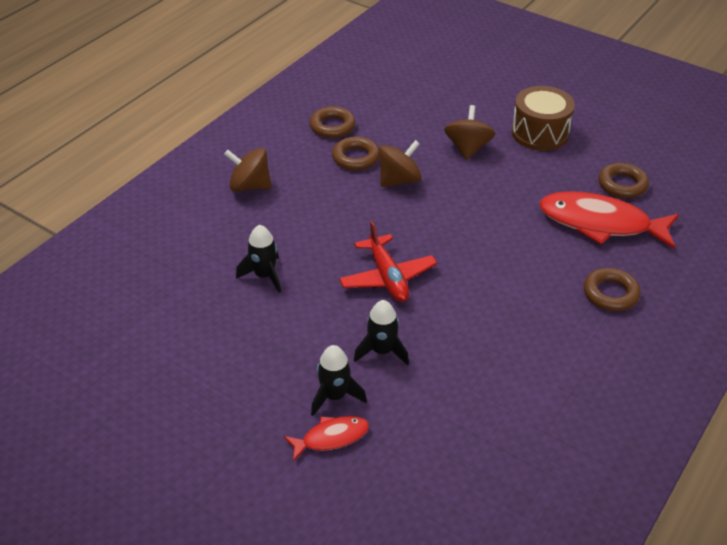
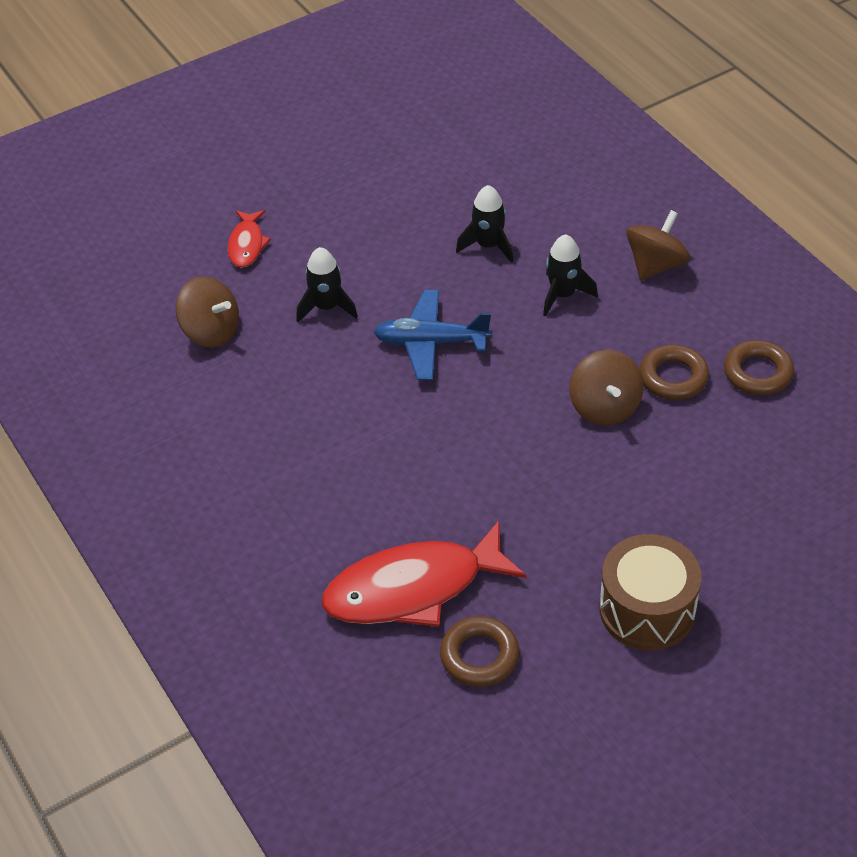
camera: 115 degrees right, 5 degrees up
(335, 396) = (292, 259): black rocket -> black rocket (563, 295)
(387, 277) = (431, 343): red plane -> blue plane
(468, 148) = (645, 505): brown spinning top -> brown spinning top (211, 331)
(600, 223) = (413, 588): red fish -> red fish turned 150 degrees counterclockwise
(610, 293) = (288, 537): brown ring -> none

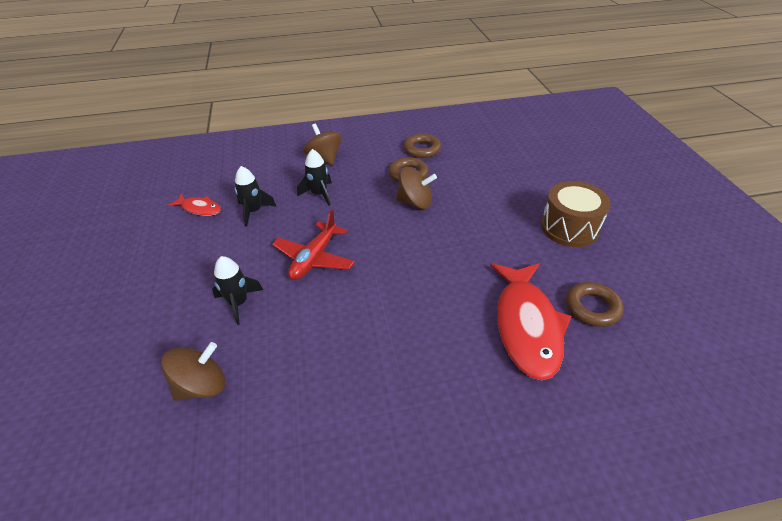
camera: 70 degrees left, 5 degrees down
(247, 244) = (129, 335): red fish -> red fish (199, 208)
(431, 343) = (314, 258): blue plane -> red plane

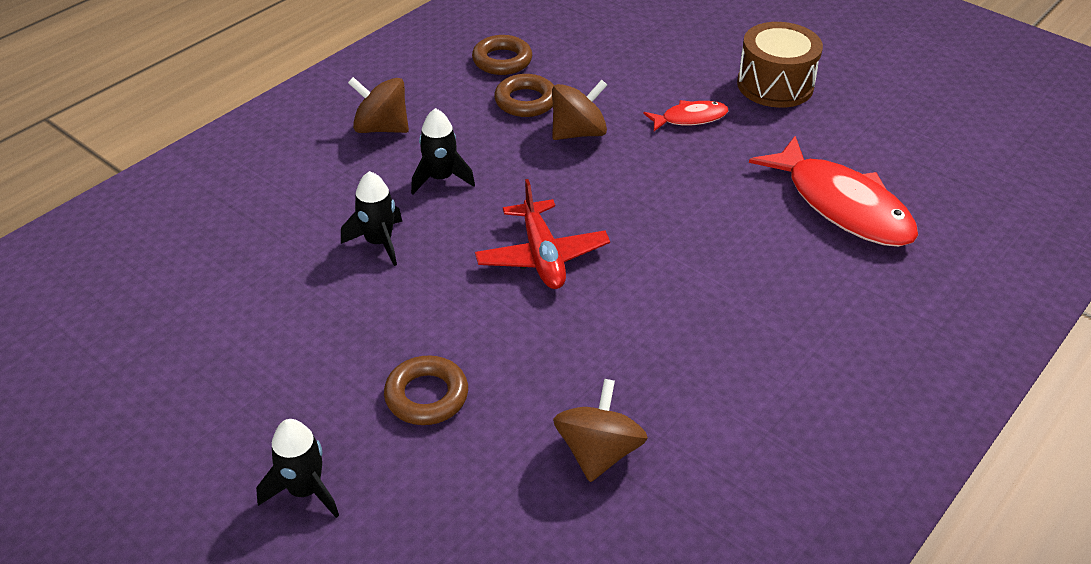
camera: 40 degrees left, 0 degrees up
(199, 208) = (289, 278): red fish -> red fish (690, 118)
(238, 303) = (518, 352): black rocket -> black rocket (305, 490)
(592, 307) = (878, 157): brown ring -> brown ring (426, 396)

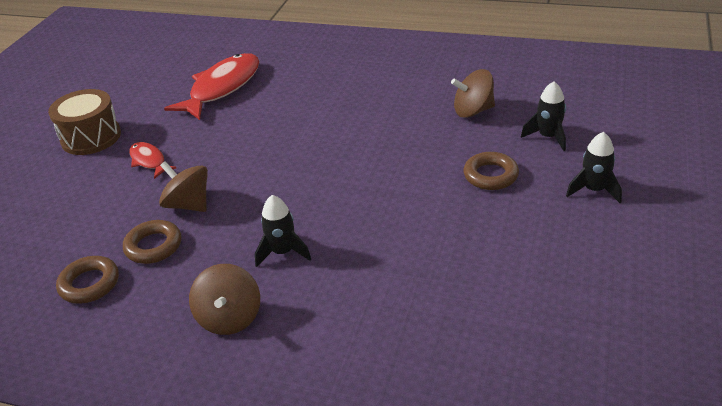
camera: 110 degrees left, 5 degrees down
(379, 242) = (376, 252): black rocket -> black rocket (548, 137)
(542, 256) = (339, 175): red plane -> none

